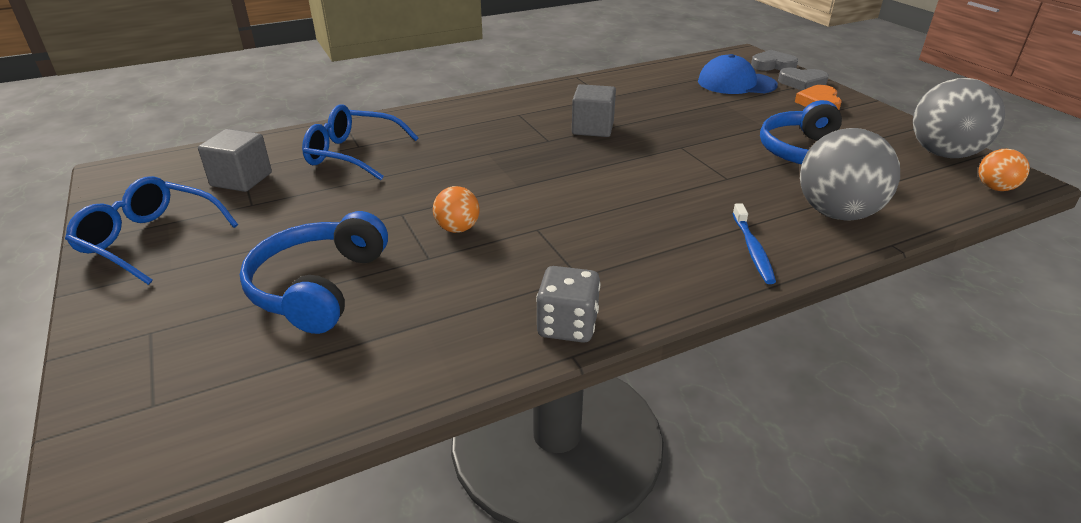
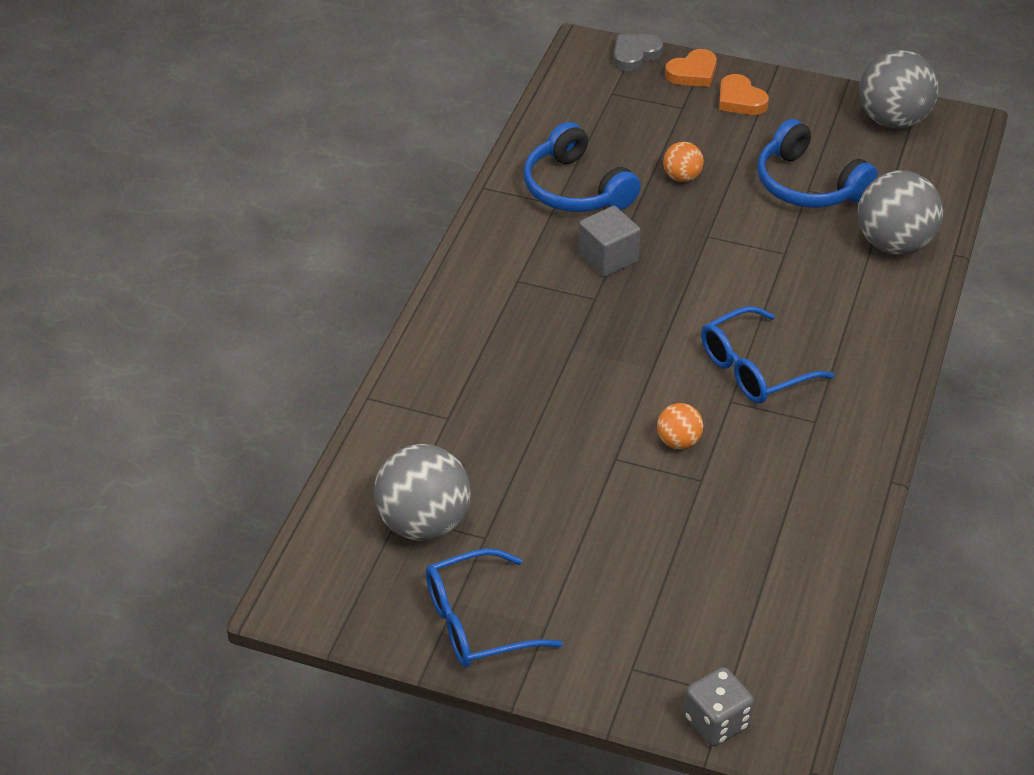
camera: 45 degrees left, 10 degrees up
(241, 179) = (423, 523): grey cube -> grey ball
(318, 287) = (672, 556): blue headphones -> blue headphones (575, 189)
(352, 154) = (461, 430): blue glasses -> blue glasses (753, 369)
(567, 326) = (861, 463): grey dice -> grey dice (716, 722)
(736, 83) = (639, 108): blue cap -> none
(752, 249) = (883, 319): blue toothbrush -> none
(802, 83) = (693, 73): grey heart -> orange heart
(995, 188) = (958, 145): orange ball -> orange ball (682, 177)

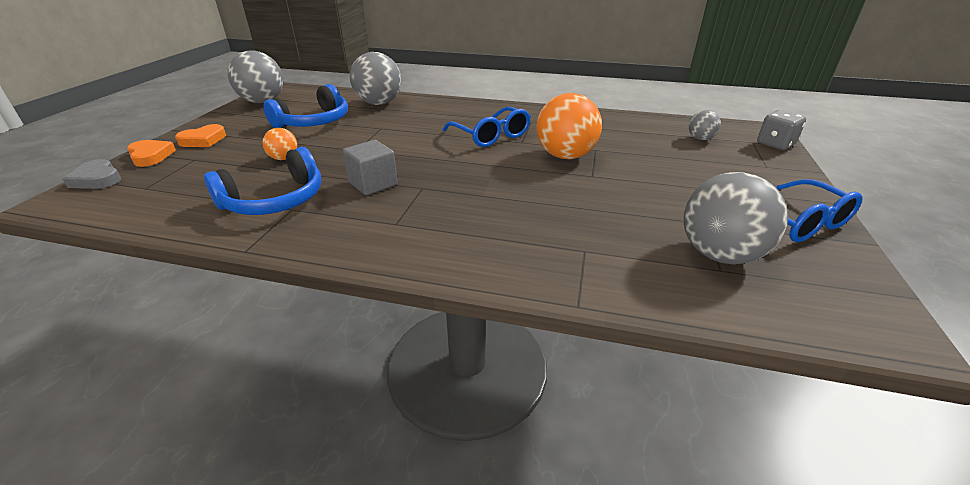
camera: 95 degrees left, 10 degrees down
(678, 441) = (565, 156): orange ball -> orange ball, size x2.00
(740, 624) = (700, 139): none -> grey ball

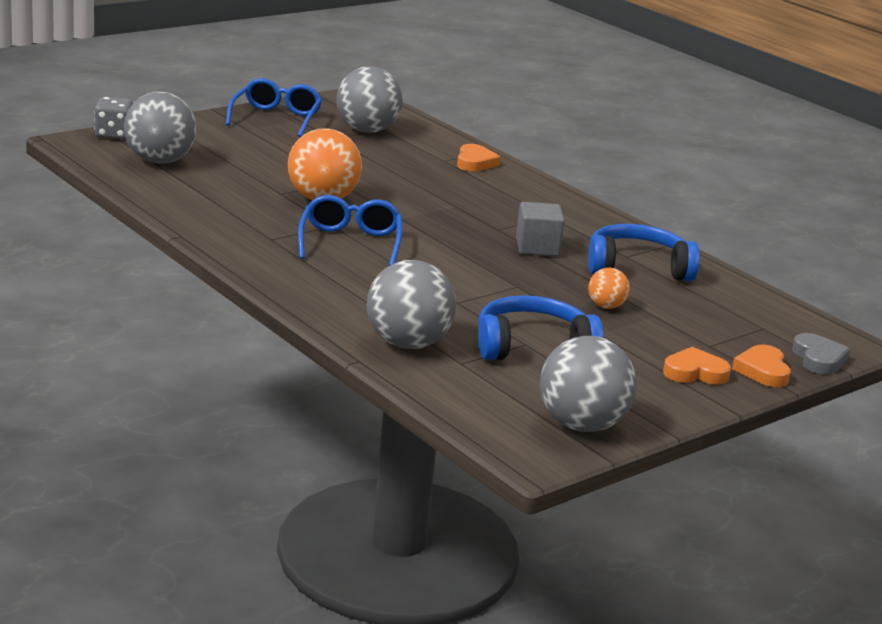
camera: 145 degrees left, 10 degrees down
(556, 265) = (475, 162): none -> orange heart
(700, 139) = (159, 161): grey ball -> grey ball, size x2.00

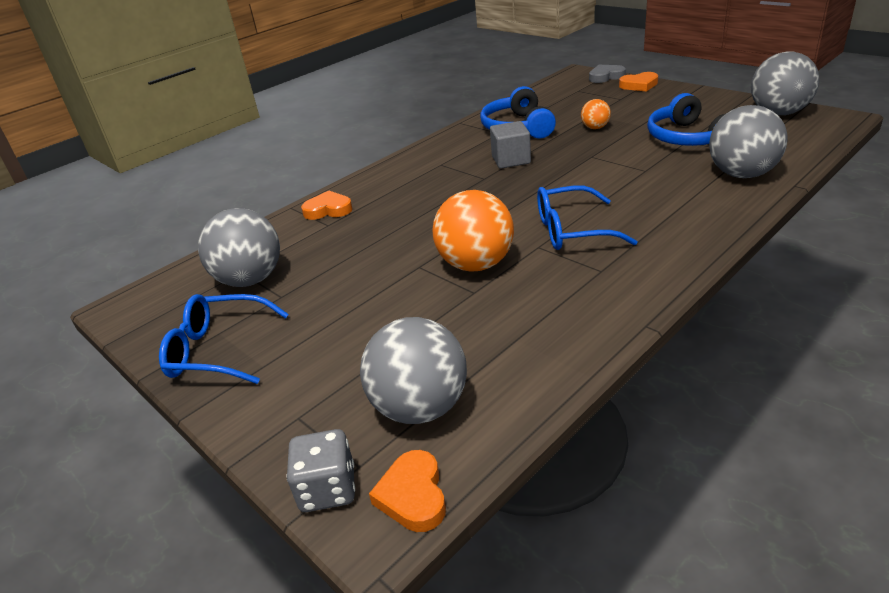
camera: 90 degrees left, 10 degrees up
(695, 372) = (664, 98): orange heart -> orange heart (413, 495)

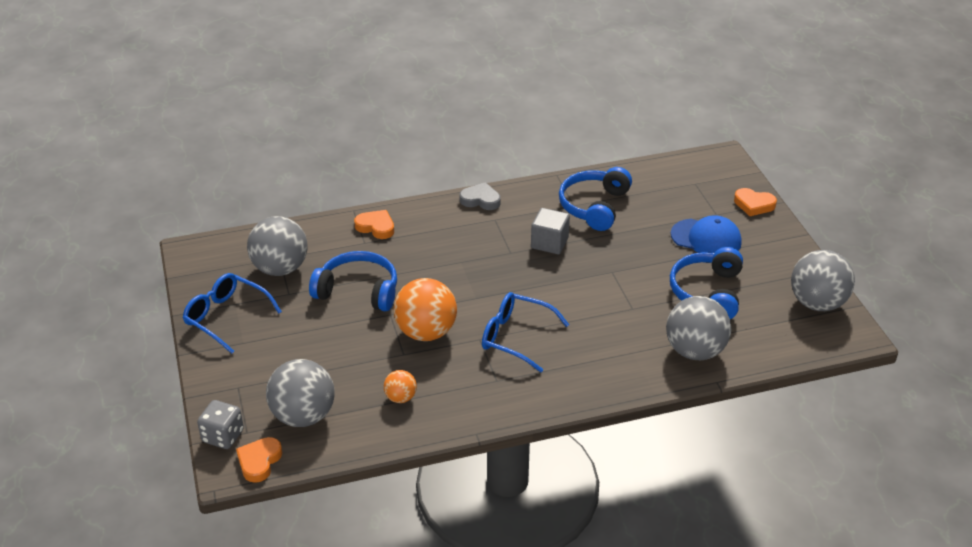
camera: 25 degrees right, 5 degrees up
(362, 262) = (358, 291): none -> blue headphones
(595, 128) = (652, 240): orange ball -> orange ball (400, 398)
(606, 77) = (741, 177): grey heart -> grey heart (480, 200)
(635, 112) = (706, 238): none -> blue cap

